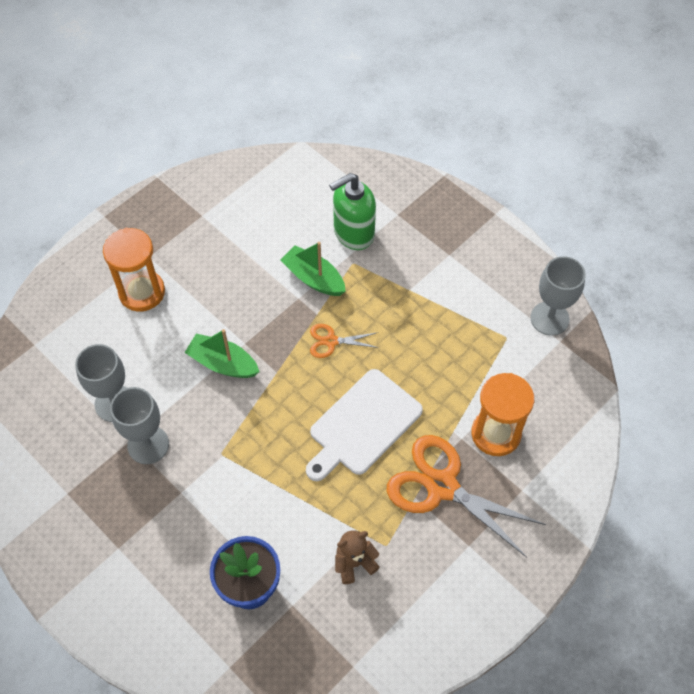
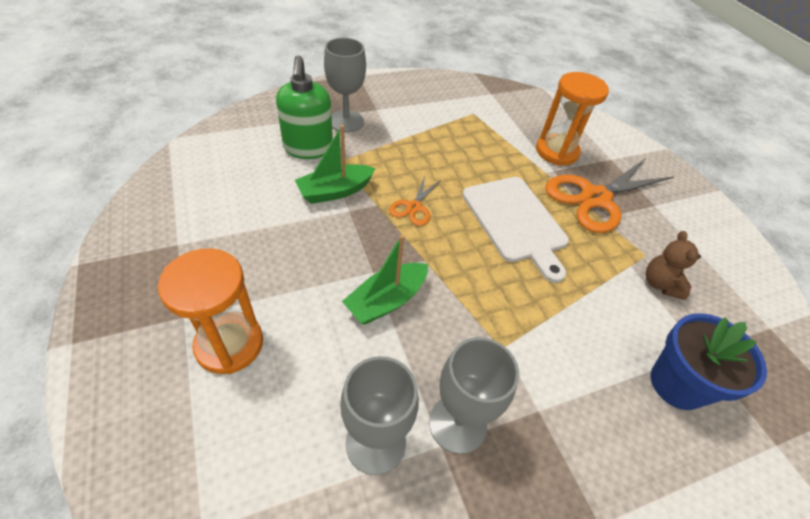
camera: 70 degrees left, 10 degrees down
(549, 318) = (469, 90): grey goblet -> grey goblet (346, 121)

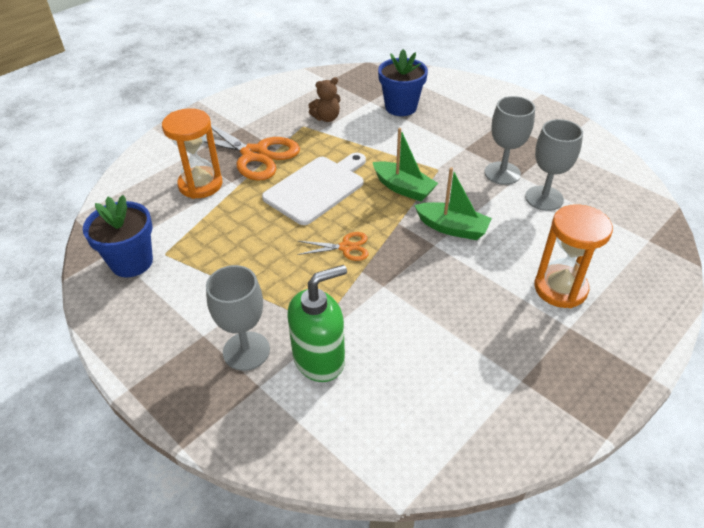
camera: 110 degrees left, 5 degrees down
(335, 191) = (367, 306): green boat -> green boat (403, 188)
(473, 98) = (131, 262): none -> blue flower pot

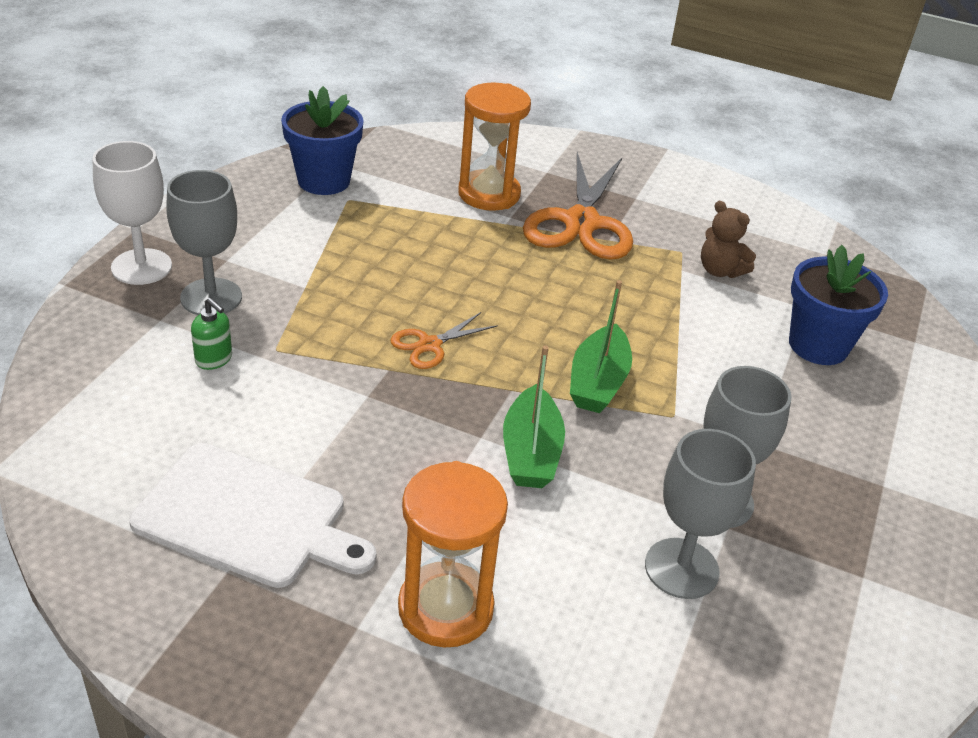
camera: 65 degrees right, 5 degrees down
(185, 390) = (141, 267): none -> white goblet
(317, 188) = (543, 293): white cutting board -> white cutting board (247, 517)
(319, 359) = (214, 359): green soap dispenser -> green soap dispenser, size x0.48
(346, 247) = (430, 345): orange scissors -> orange scissors turned 75 degrees clockwise

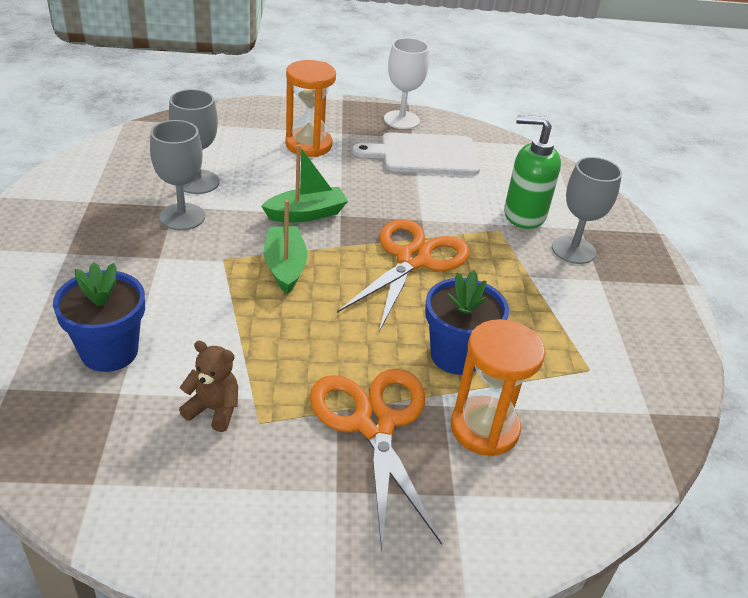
camera: 155 degrees right, 0 degrees up
(141, 267) = (638, 257): white goblet -> white goblet (401, 120)
(214, 359) = (524, 215): green soap dispenser -> green soap dispenser, size x2.10
(324, 181) = (631, 384): blue flower pot -> blue flower pot (456, 355)
(430, 345) = (412, 259): orange scissors -> orange scissors, size x2.07
(530, 452) = (306, 214): green boat -> green boat turned 90 degrees clockwise

